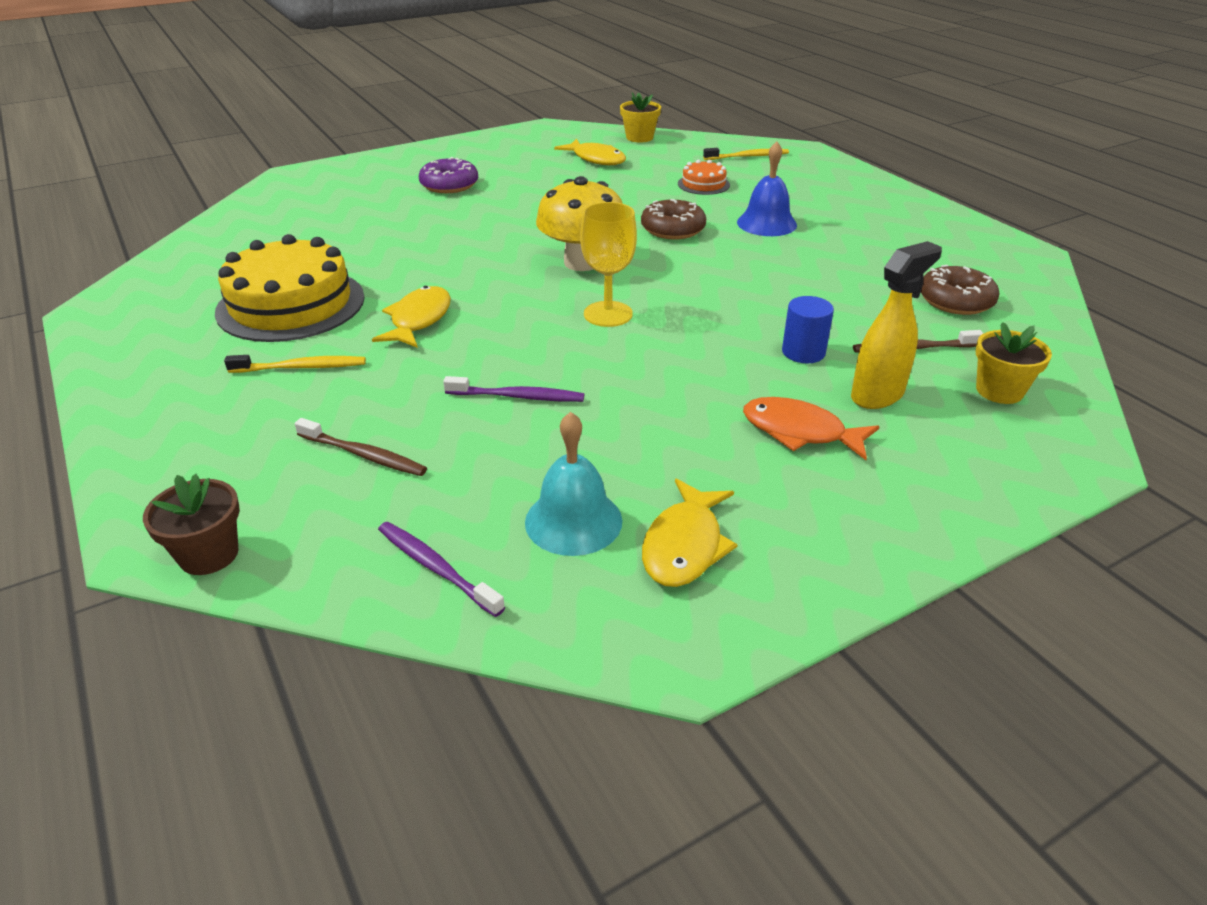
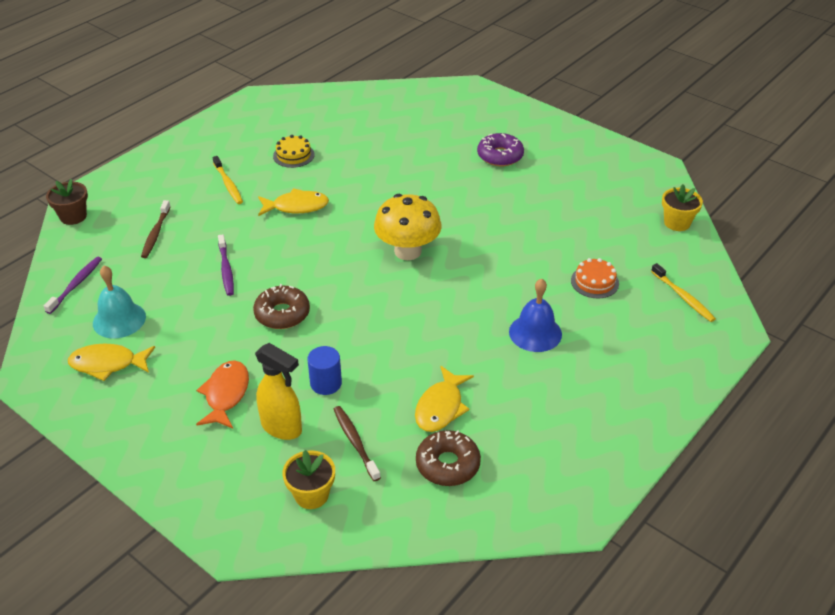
camera: 70 degrees right, 5 degrees up
(291, 304) = (293, 155): yellow cake -> yellow cake, size x0.47
(596, 159) = (605, 211): yellow fish -> yellow fish (441, 407)
(608, 314) = (338, 281): yellow goblet -> none
(673, 229) = (491, 283): brown donut -> brown donut (282, 314)

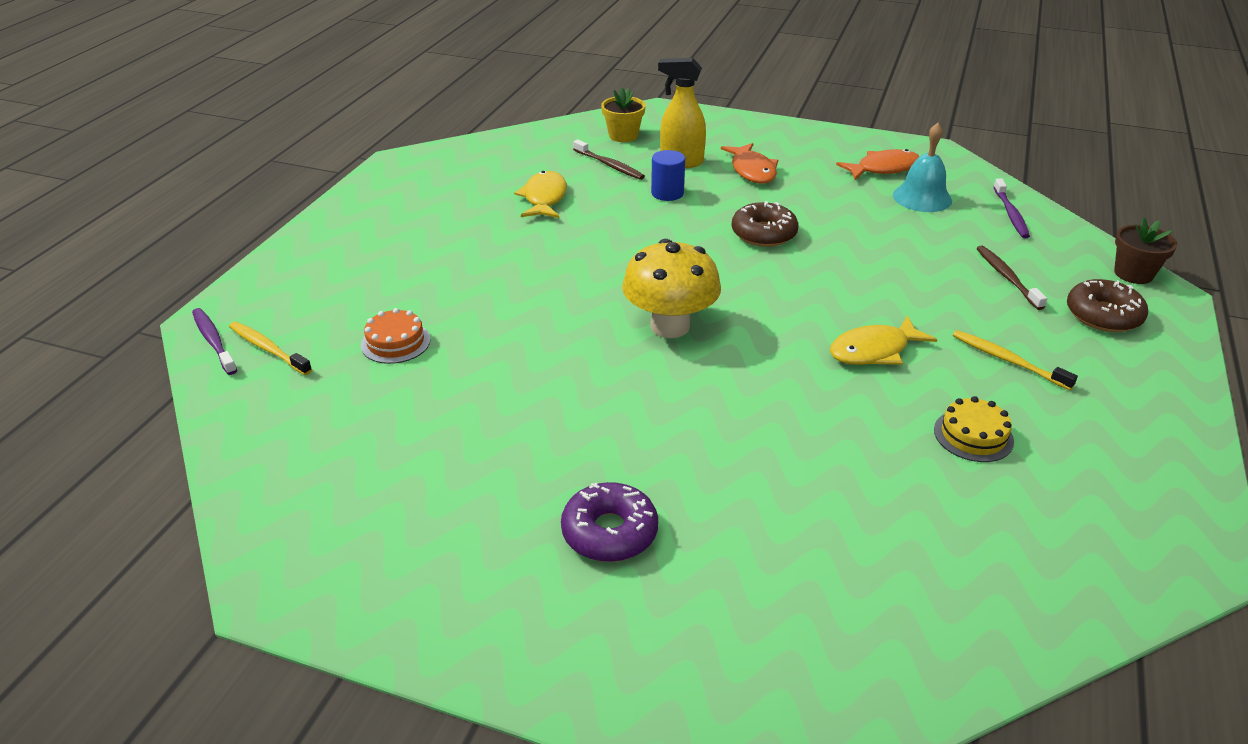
camera: 160 degrees right, 5 degrees down
(108, 364) = (883, 169): yellow fish -> orange fish
(226, 269) = (873, 259): purple toothbrush -> purple toothbrush (214, 341)
(447, 464) = (520, 167): brown donut -> brown donut (1103, 315)
(535, 333) = (465, 272): blue bell -> none
(677, 223) = (256, 465): yellow flower pot -> none

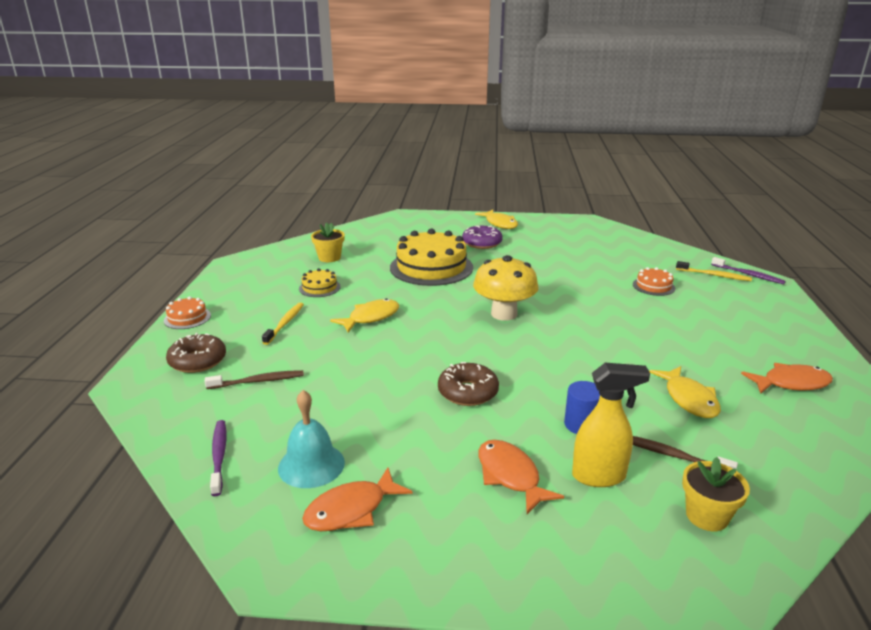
camera: 165 degrees right, 10 degrees down
(425, 197) = (791, 383): none -> orange fish
(513, 624) = (500, 224): none -> yellow fish
(752, 459) = (431, 267): none -> yellow cake
(976, 537) = (329, 258): none -> yellow flower pot
(1007, 277) = (258, 381): brown toothbrush -> brown toothbrush turned 75 degrees counterclockwise
(1007, 360) = (285, 323): yellow toothbrush -> yellow toothbrush turned 105 degrees counterclockwise
(1133, 274) = (142, 401): brown flower pot -> none
(1179, 397) = (187, 318): none -> orange cake

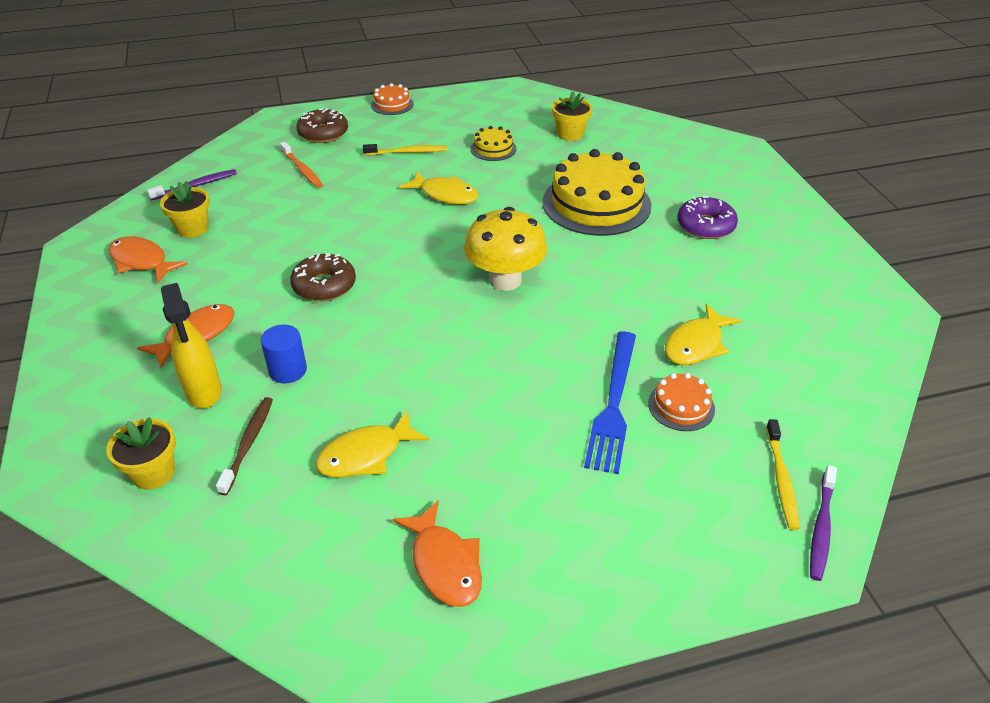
camera: 70 degrees right, 15 degrees up
(258, 381) = (302, 170): brown toothbrush -> orange toothbrush
(311, 465) = (193, 228): turquoise bell -> yellow flower pot
(500, 224) = (792, 228): yellow fish -> yellow fish (696, 344)
(648, 304) = (613, 404): none -> blue fork

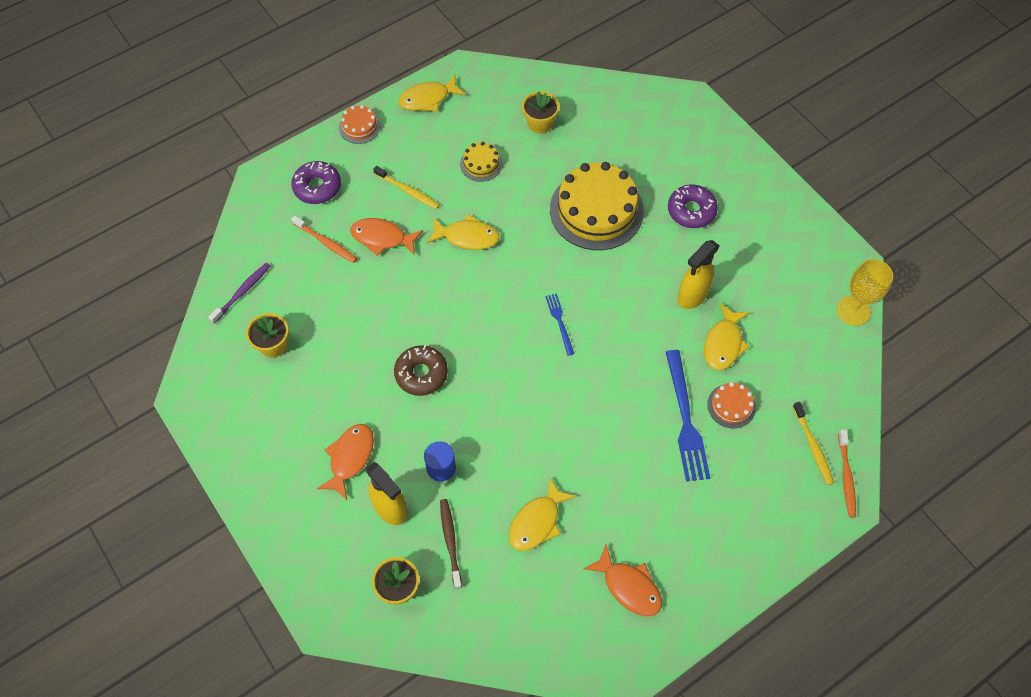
camera: 20 degrees left, 20 degrees up
(141, 261) = (254, 396): orange fish -> orange fish (382, 238)
(323, 133) = (317, 187): brown donut -> purple donut
(407, 152) = (408, 191): yellow toothbrush -> yellow toothbrush turned 60 degrees clockwise
(469, 99) = (428, 99): none -> yellow fish
(505, 280) = (560, 322): yellow mushroom -> blue fork
(674, 294) = (692, 296): none -> yellow spray bottle
(821, 528) = (846, 477): purple toothbrush -> orange toothbrush
(884, 354) = (853, 311): none -> yellow goblet

